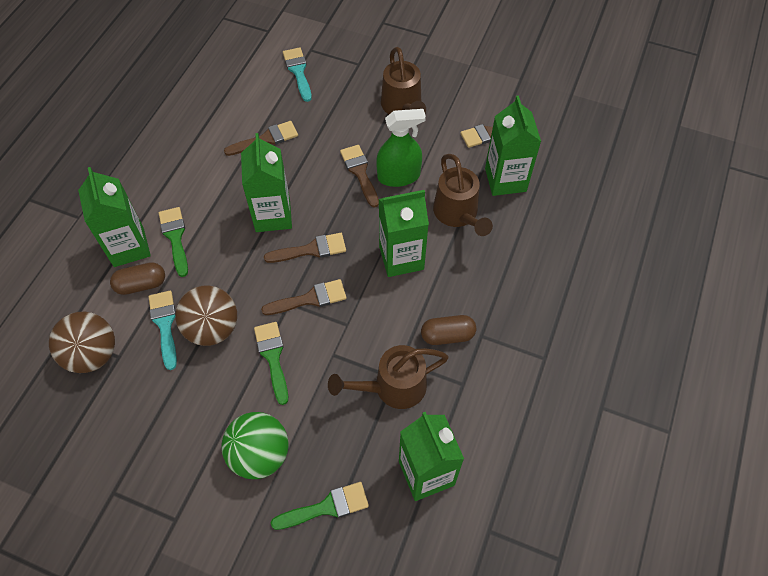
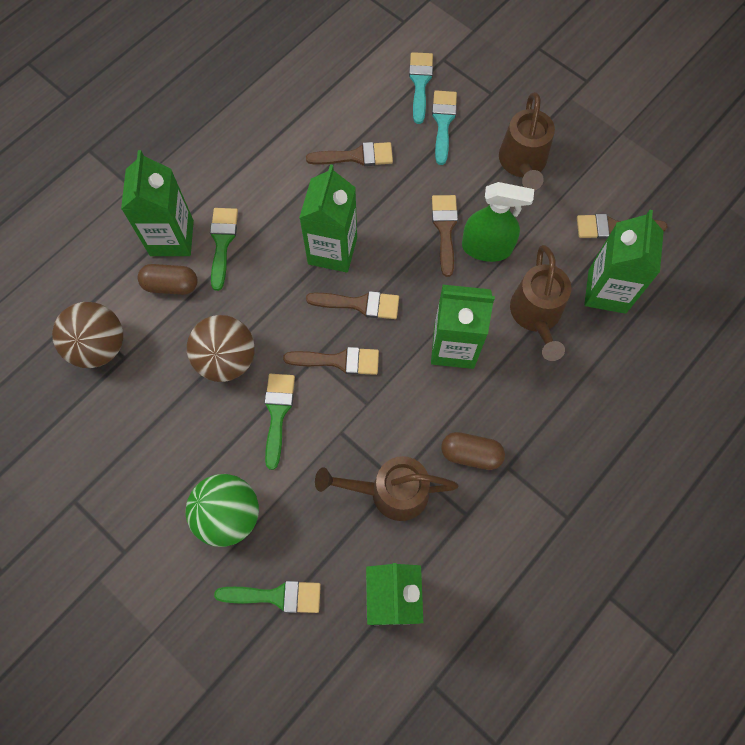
camera: 20 degrees right, 10 degrees up
(165, 324) = (180, 338): turquoise brush -> turquoise brush (443, 122)

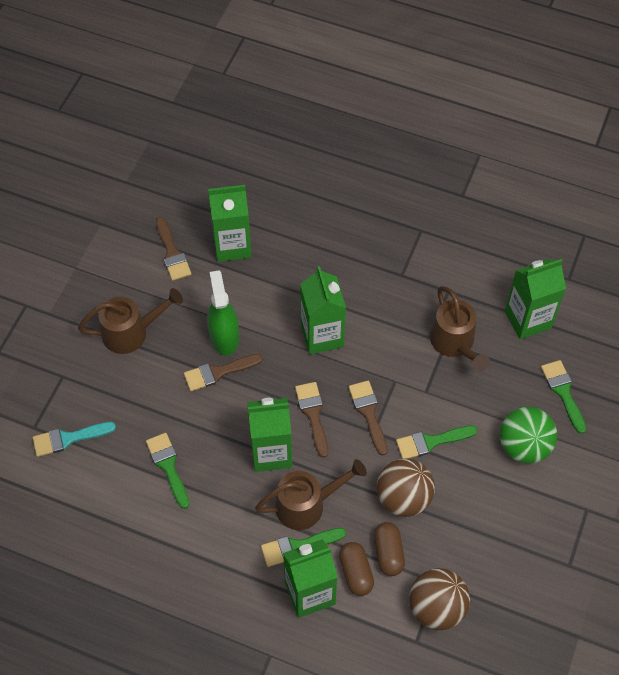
camera: 110 degrees left, 10 degrees down
(356, 156) = (168, 466): brown brush -> green brush
(443, 122) = (107, 406): turquoise brush -> none
(471, 454) = (403, 300): brown capsule -> brown capsule (388, 553)
(536, 316) = (273, 287): brown watering can -> brown watering can (307, 504)

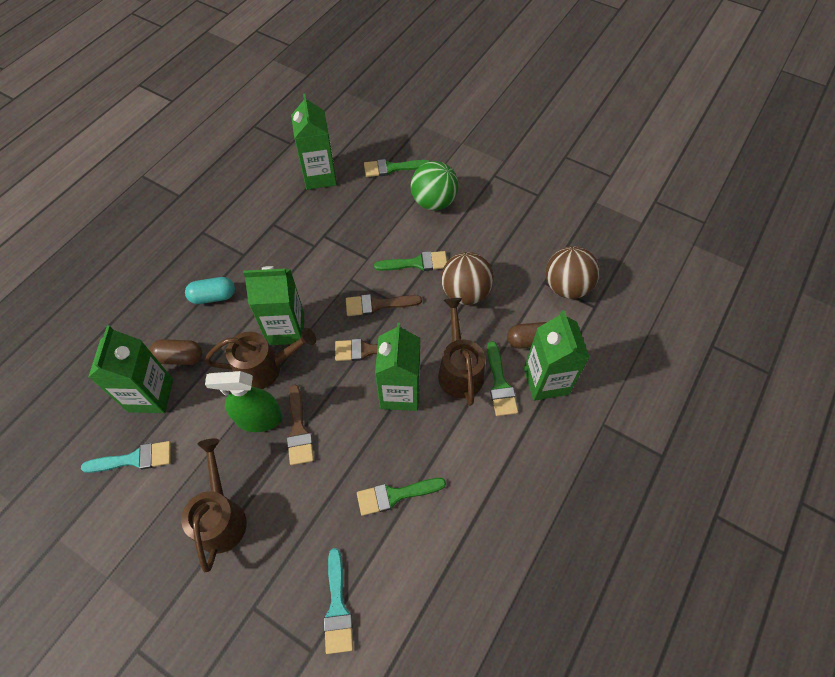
camera: 80 degrees left, 0 degrees up
(172, 253) = (134, 459): brown brush -> turquoise brush
(345, 263) = (213, 296): none -> turquoise capsule
(388, 553) = (514, 313): brown capsule -> brown capsule (180, 357)
(431, 442) = (416, 263): green brush -> green brush turned 90 degrees counterclockwise
(455, 344) = (327, 229): brown watering can -> brown watering can (266, 368)

